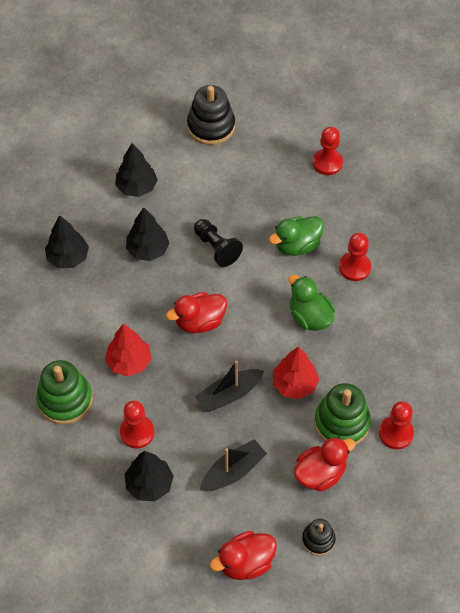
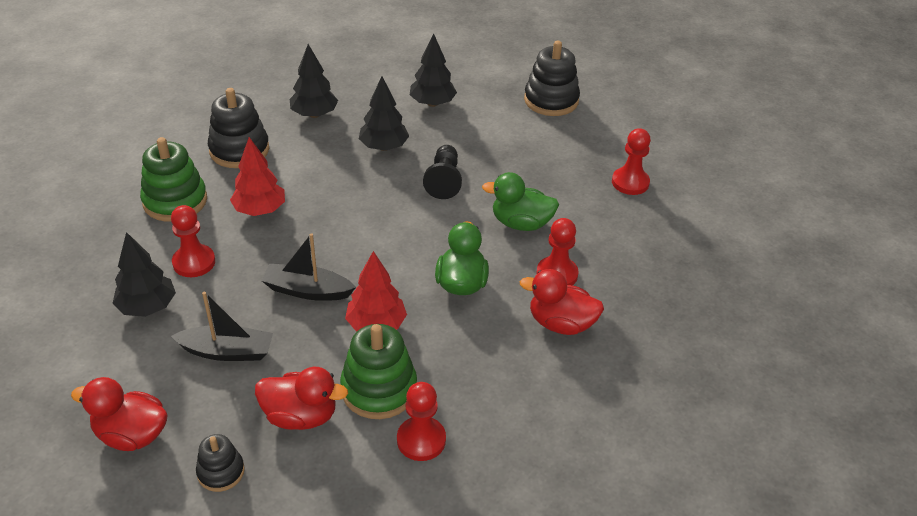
camera: 40 degrees right, 15 degrees down
(55, 327) = (239, 150): none -> black stacking toy
(199, 322) = (357, 221): red duck -> red duck (561, 324)

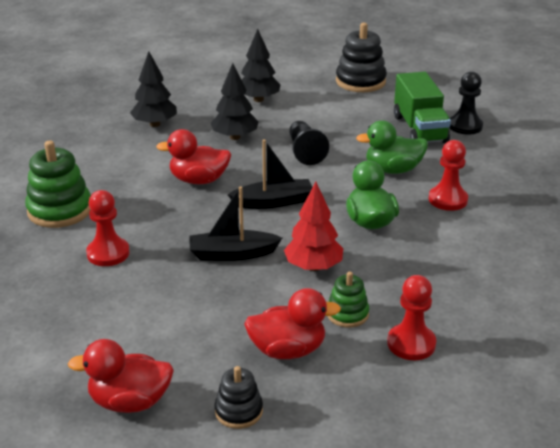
camera: 15 degrees left, 10 degrees down
(147, 307) = (82, 297): black tree -> none
(227, 351) = (185, 315): black boat -> black boat (273, 202)
(239, 150) = (99, 161): black stacking toy -> none
(260, 210) = (148, 202): red tree -> none
(379, 389) = (347, 314): green stacking toy -> green stacking toy, size x0.57
(561, 324) = (475, 233): red duck -> red duck (198, 180)
(579, 176) = (419, 129): none -> green truck
(630, 182) = (465, 126): red pawn -> black pawn

